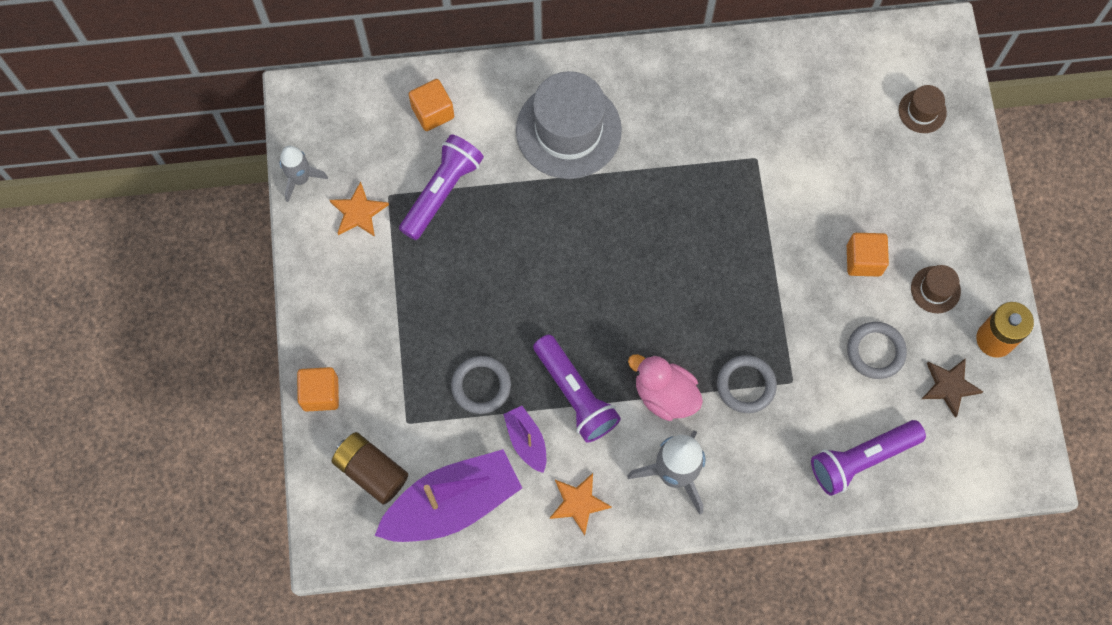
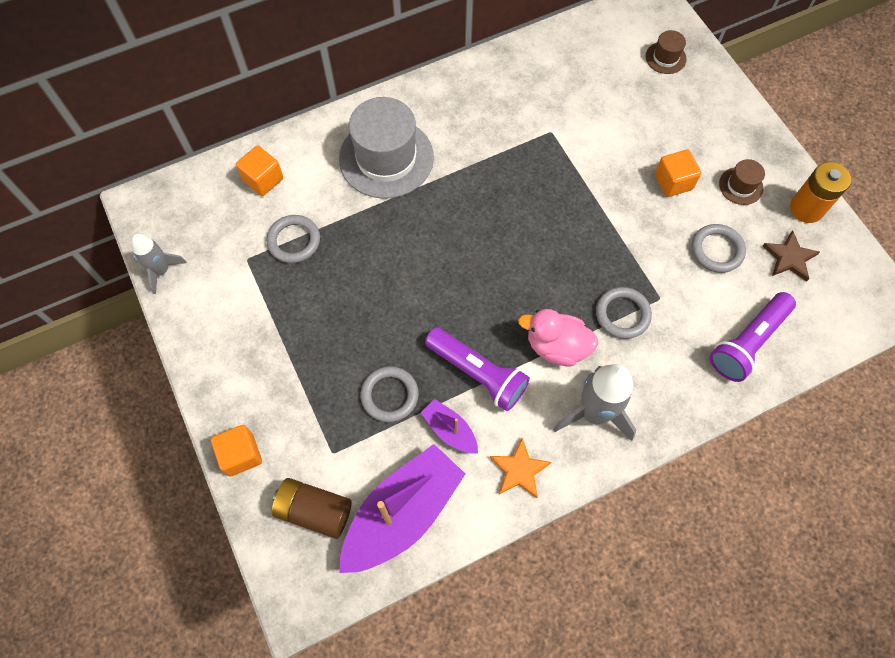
camera: 20 degrees left, 5 degrees down
(358, 212) = (224, 282): orange star -> none
(442, 191) = (294, 241): purple flashlight -> grey ring

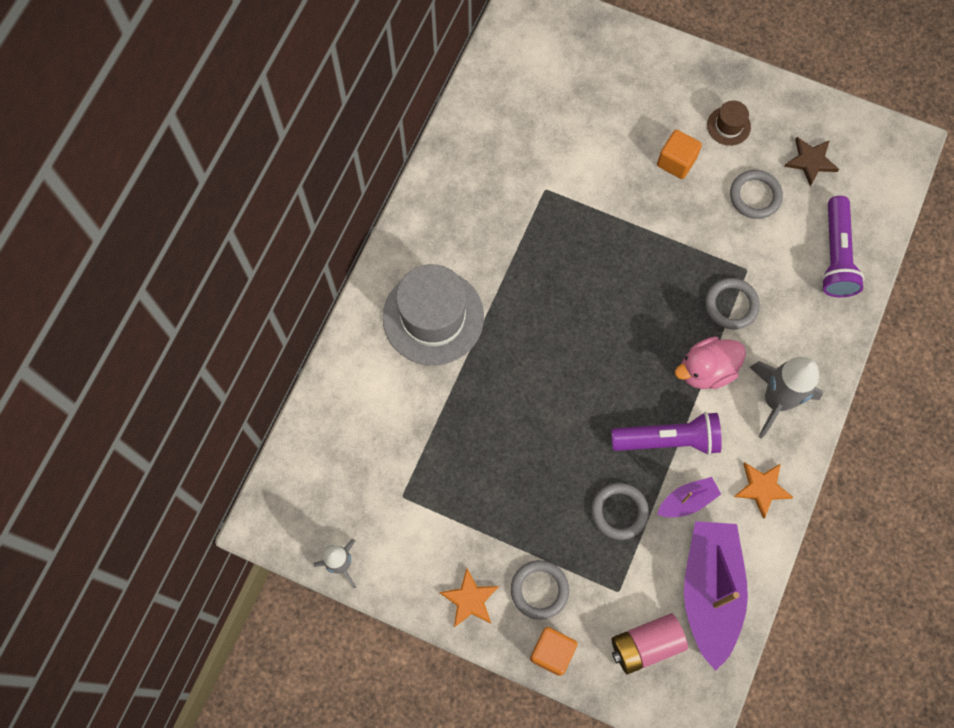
camera: 40 degrees left, 5 degrees up
(221, 367) = (470, 599): none -> orange star
(263, 179) = (348, 418): orange cube -> none
(294, 241) = (426, 449): grey ring -> grey ring (539, 590)
(314, 510) = (646, 645): brown battery -> pink battery
(450, 430) = (687, 501): purple boat -> purple boat turned 150 degrees clockwise
(665, 58) = (578, 50): brown hat -> none
(806, 208) = (790, 109): orange battery -> none

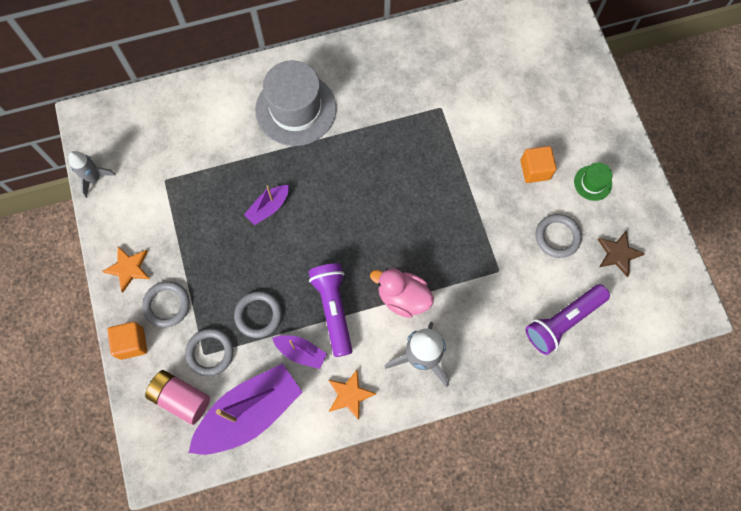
camera: 50 degrees right, 0 degrees up
(516, 420) = (268, 207): none -> purple boat
(668, 440) = (333, 309): purple flashlight -> purple flashlight turned 150 degrees counterclockwise
(728, 126) = (593, 183): brown hat -> green hat
(731, 305) = (464, 279): grey ring -> grey ring (210, 353)

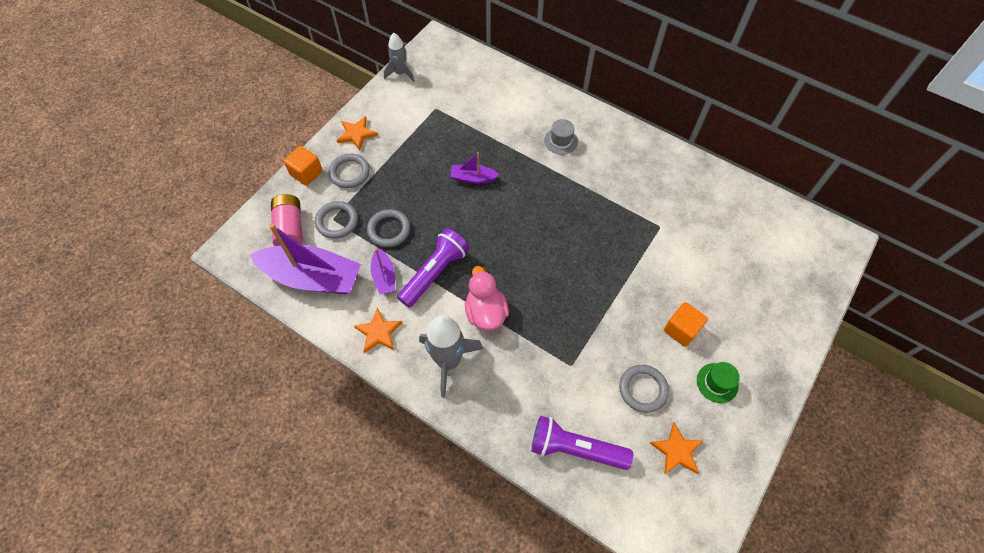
camera: 50 degrees right, 10 degrees down
(296, 109) = (561, 141): grey hat -> grey hat, size x0.45
(618, 254) = (677, 451): brown star -> orange star

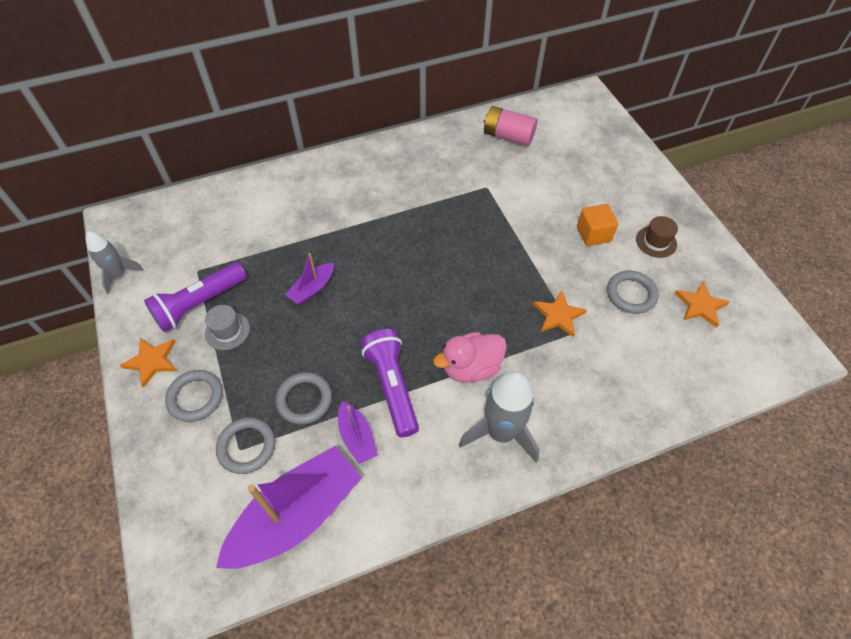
camera: 55 degrees left, 5 degrees down
(290, 228) = (210, 504): pink battery -> pink battery (508, 136)
(306, 173) = (151, 443): orange cube -> none
(378, 332) = (420, 482): orange star -> orange star (558, 315)
(384, 276) = (357, 437): purple boat -> purple boat turned 45 degrees clockwise
(485, 312) = (471, 368): pink duck -> pink duck turned 45 degrees counterclockwise
(561, 141) = (337, 198): grey hat -> grey hat (227, 331)
(575, 448) = (657, 378): purple flashlight -> purple flashlight (199, 304)
(717, 383) = (656, 242): green hat -> brown hat

